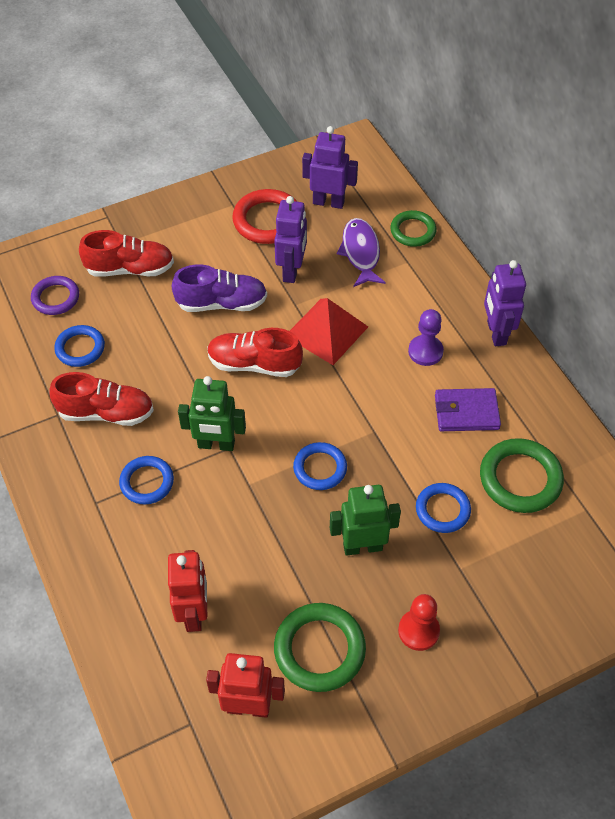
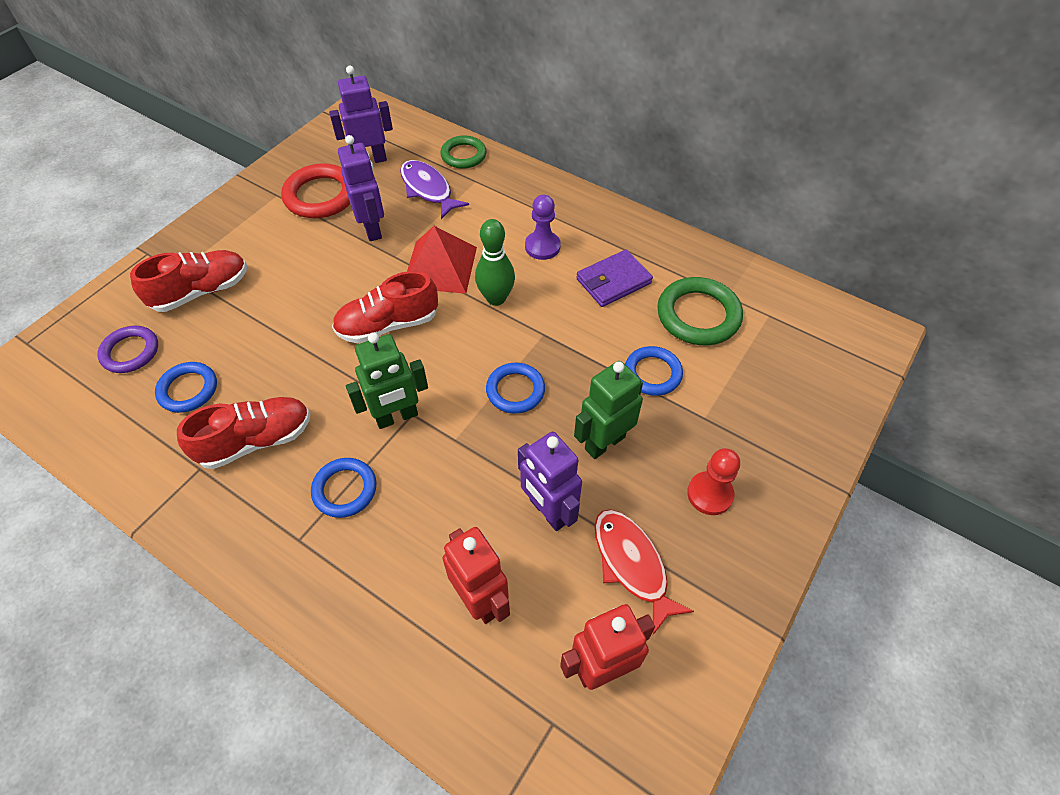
camera: 30 degrees left, 0 degrees up
(222, 303) = (320, 284): purple shoe -> none
(319, 649) = (632, 564): green ring -> red fish
(355, 381) = (496, 298): none -> green bowling pin
(496, 333) = (592, 207): purple robot -> purple robot (548, 511)

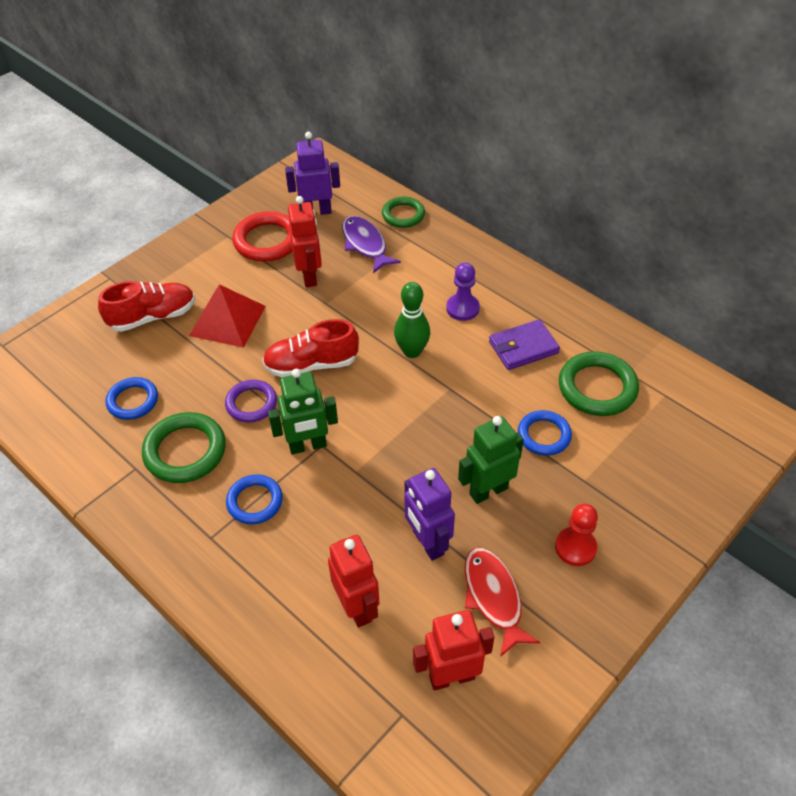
camera: 10 degrees right, 5 degrees down
(130, 352) = (88, 363): purple ring -> purple ring (251, 403)
(256, 440) = (185, 451): red shoe -> green ring
(372, 229) = (309, 276): purple robot -> red robot
(440, 267) = (365, 317): red pyramid -> red pyramid (227, 320)
(515, 390) = (416, 435): blue ring -> none

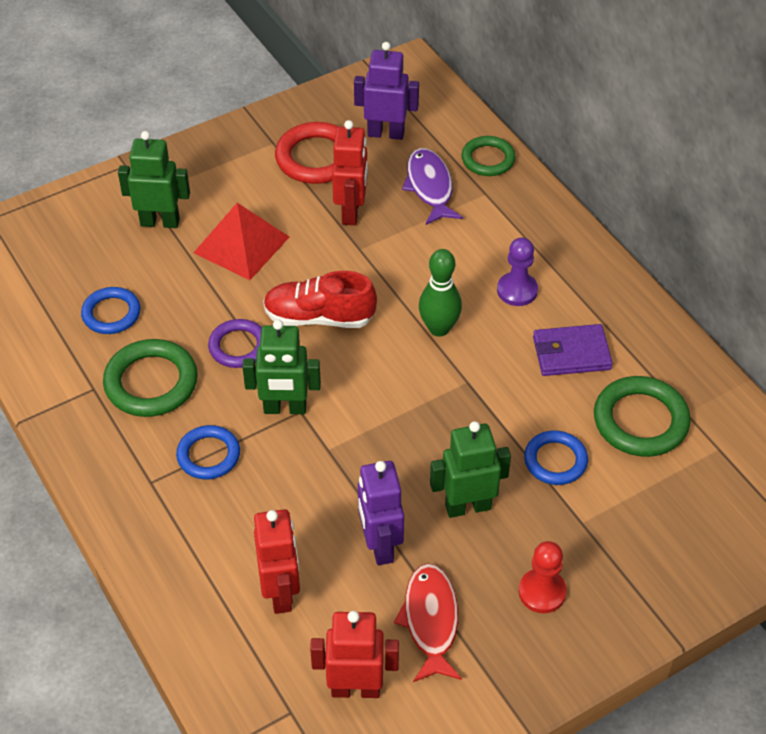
camera: 15 degrees right, 0 degrees up
(153, 317) = (160, 222): red shoe -> green robot

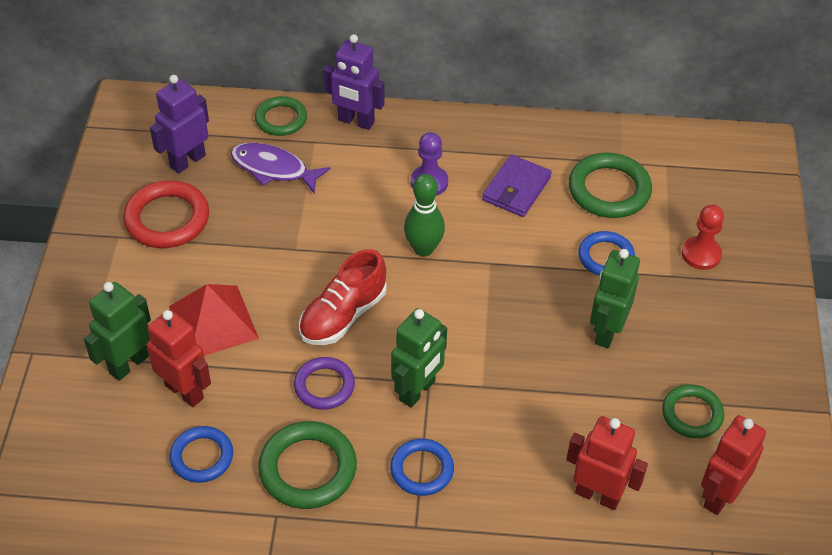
camera: 55 degrees left, 0 degrees up
(351, 212) = (250, 231): red robot -> red robot (185, 391)
(380, 545) = (601, 406): purple robot -> purple robot (356, 121)
(430, 621) = (692, 414): red fish -> green ring
(542, 592) = (714, 334): red pawn -> red pawn (701, 254)

